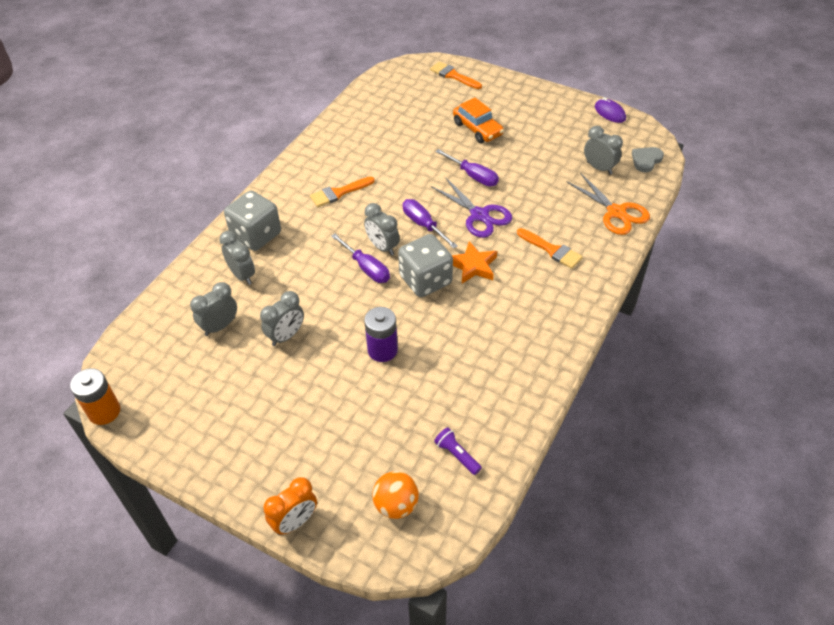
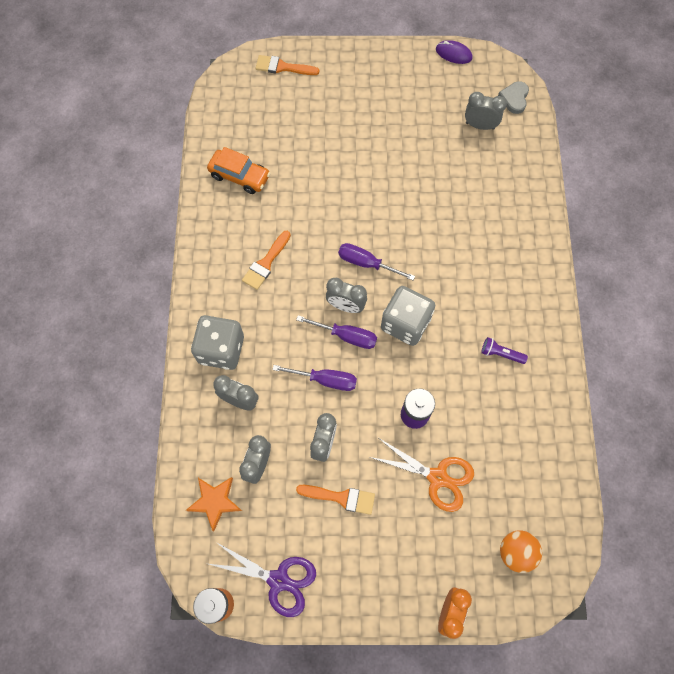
camera: 30 degrees left, 20 degrees up
(457, 455) = (534, 482): purple flashlight -> purple flashlight (501, 354)
(473, 176) = (376, 185): purple screwdriver -> purple screwdriver (325, 380)
(473, 266) = (436, 288): orange star -> orange star (215, 502)
(477, 129) = (346, 126): orange car -> orange car (239, 176)
(479, 215) = (408, 229): purple scissors -> purple scissors (278, 580)
(552, 250) = (491, 238): orange brush -> orange brush (341, 497)
(616, 212) = (521, 171): orange scissors -> orange scissors (437, 477)

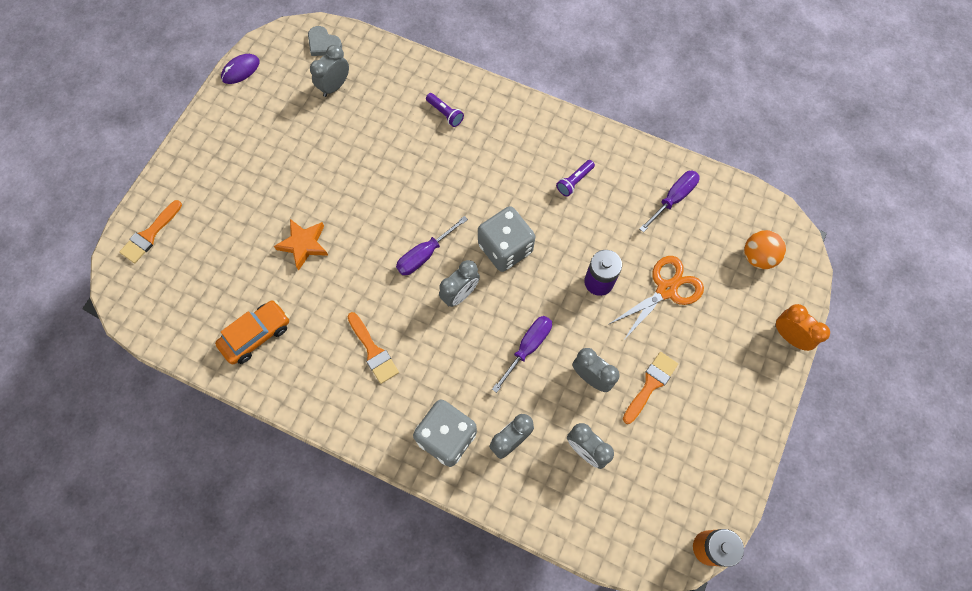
camera: 65 degrees left, 0 degrees up
(215, 502) = (605, 509): orange star -> orange star (304, 244)
(278, 580) = (707, 478): purple scissors -> none
(346, 336) = (491, 308): purple screwdriver -> purple screwdriver (673, 199)
(505, 220) = (445, 113): none -> purple flashlight

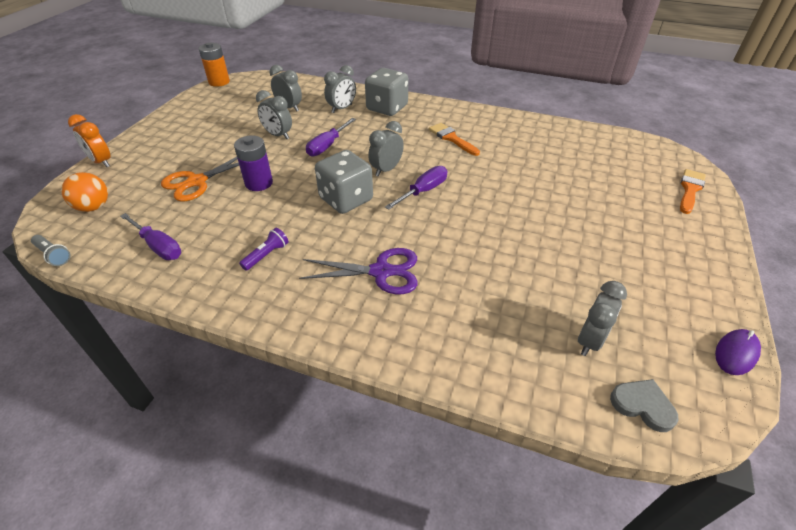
camera: 175 degrees right, 25 degrees down
(256, 335) = (548, 141): orange car -> none
(304, 244) = (541, 191): orange star -> none
(445, 113) = (427, 316): purple flashlight -> none
(476, 156) = (381, 272): none -> purple scissors
(650, 384) = (232, 134): orange brush -> none
(673, 199) = (158, 246): purple screwdriver -> purple screwdriver turned 90 degrees counterclockwise
(761, 196) = (53, 255): none -> grey flashlight

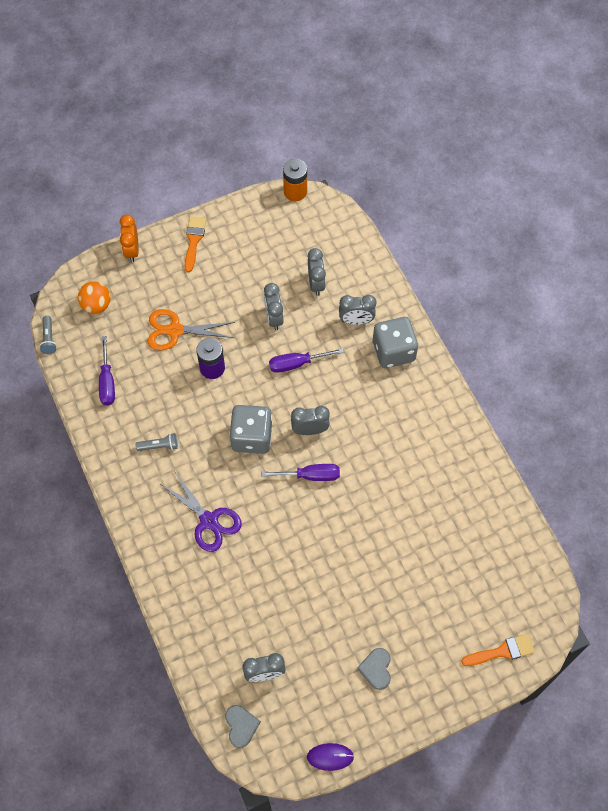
camera: 45 degrees right, 20 degrees up
(266, 255) = (159, 446): purple flashlight -> grey flashlight
(451, 138) = (399, 437): orange brush -> orange brush (194, 240)
(651, 261) = (376, 669): none -> grey heart

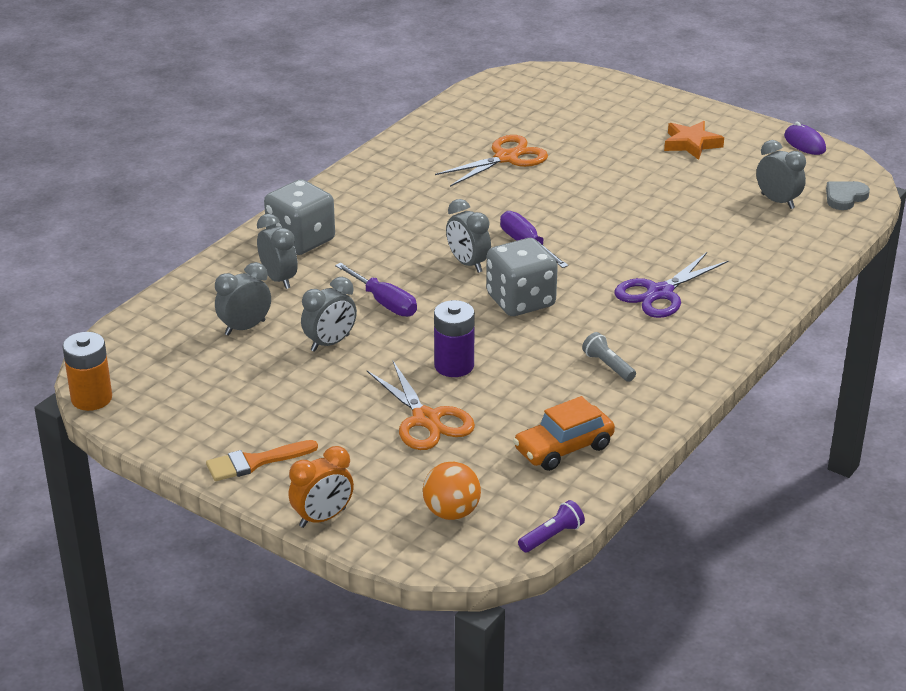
camera: 120 degrees left, 30 degrees down
(49, 338) = (552, 536): grey flashlight -> purple flashlight
(107, 381) = (563, 448): purple screwdriver -> orange car
(209, 521) = (660, 293): purple scissors -> purple scissors turned 150 degrees counterclockwise
(376, 669) = (691, 144): grey heart -> orange star
(428, 526) = (506, 158): none -> orange scissors
(502, 651) = (591, 89): orange brush -> none

